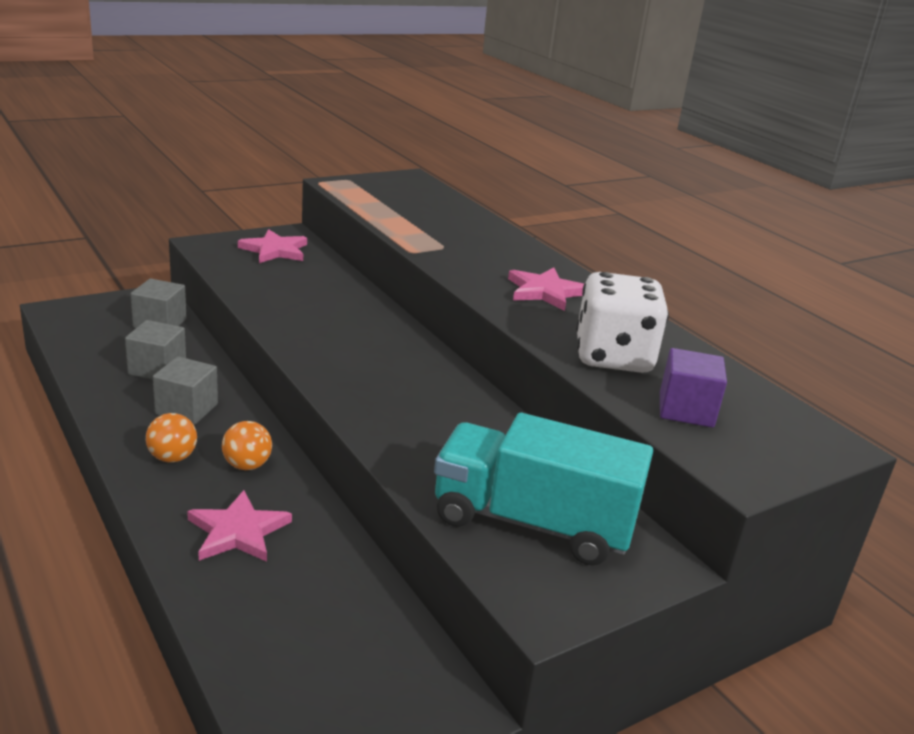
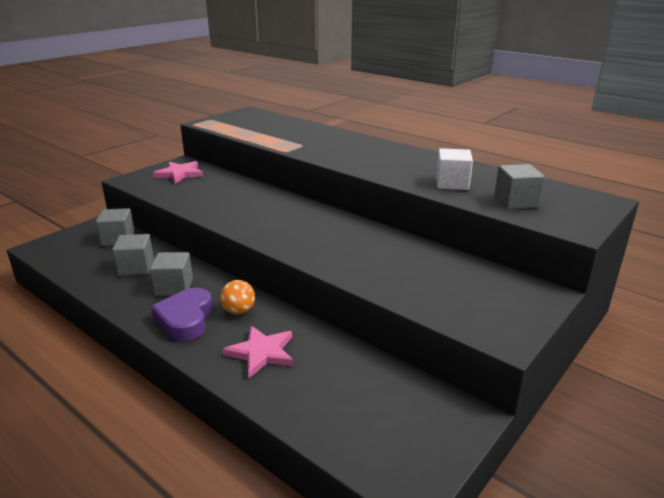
camera: 15 degrees left, 0 degrees up
(172, 458) = (185, 319): orange ball -> purple heart
(532, 523) = (459, 291): turquoise truck -> none
(545, 292) = (383, 157): pink star -> none
(613, 357) = (452, 183): white dice -> white cube
(686, 410) = (516, 202): purple cube -> grey cube

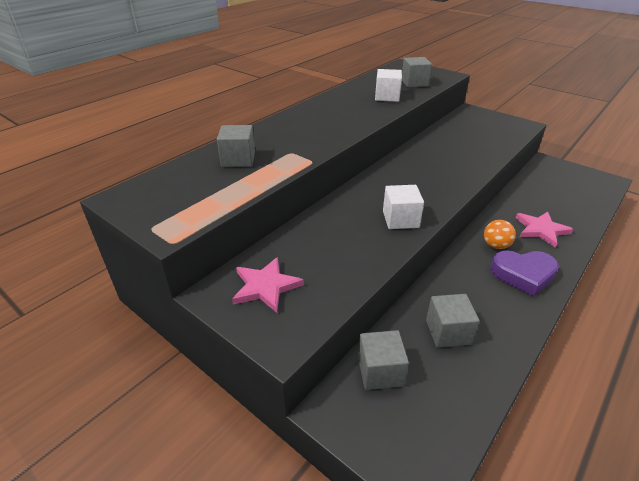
camera: 90 degrees left, 10 degrees up
(174, 287) = (476, 292): grey cube -> grey cube (238, 160)
(241, 218) = (400, 219): none -> white cube

